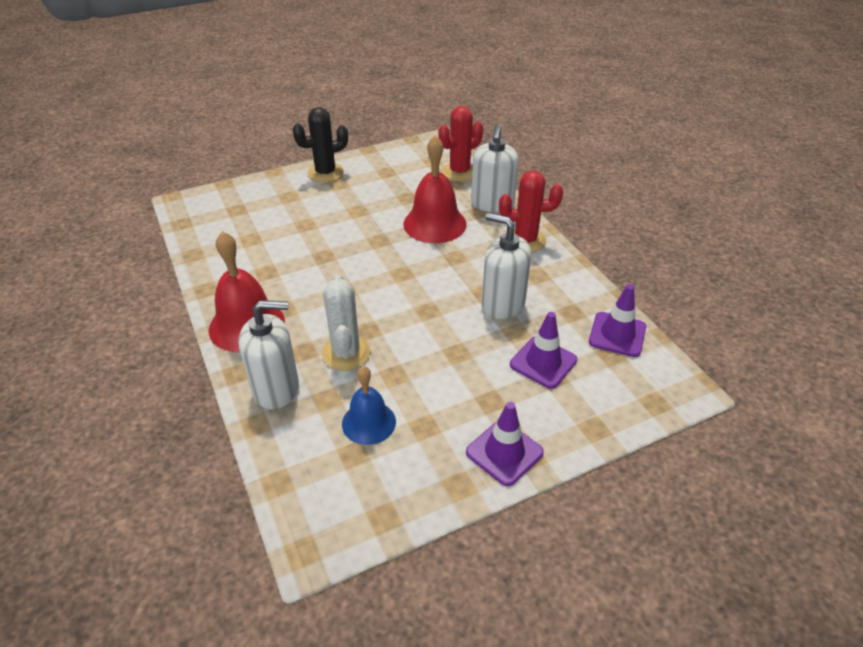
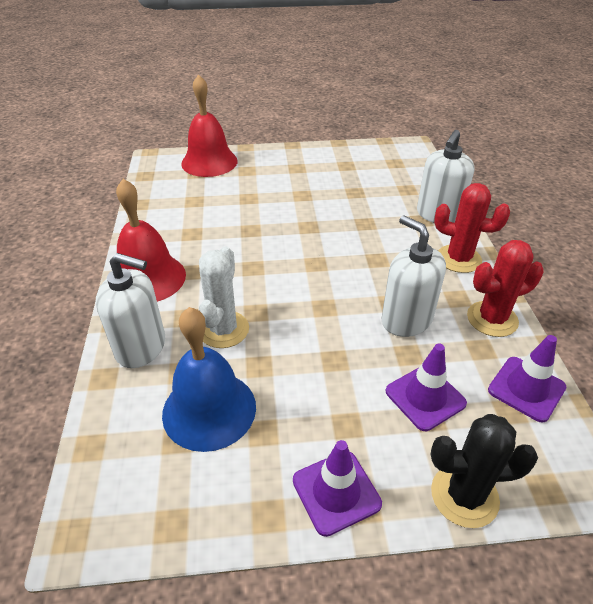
camera: 20 degrees right, 0 degrees up
(325, 173) = (290, 156): black cactus -> black cactus (464, 496)
(369, 422) = (209, 409): blue bell -> blue bell, size x1.59
(434, 224) = (371, 222): red bell -> red bell (209, 162)
(459, 172) = (418, 178): red cactus -> red cactus (492, 319)

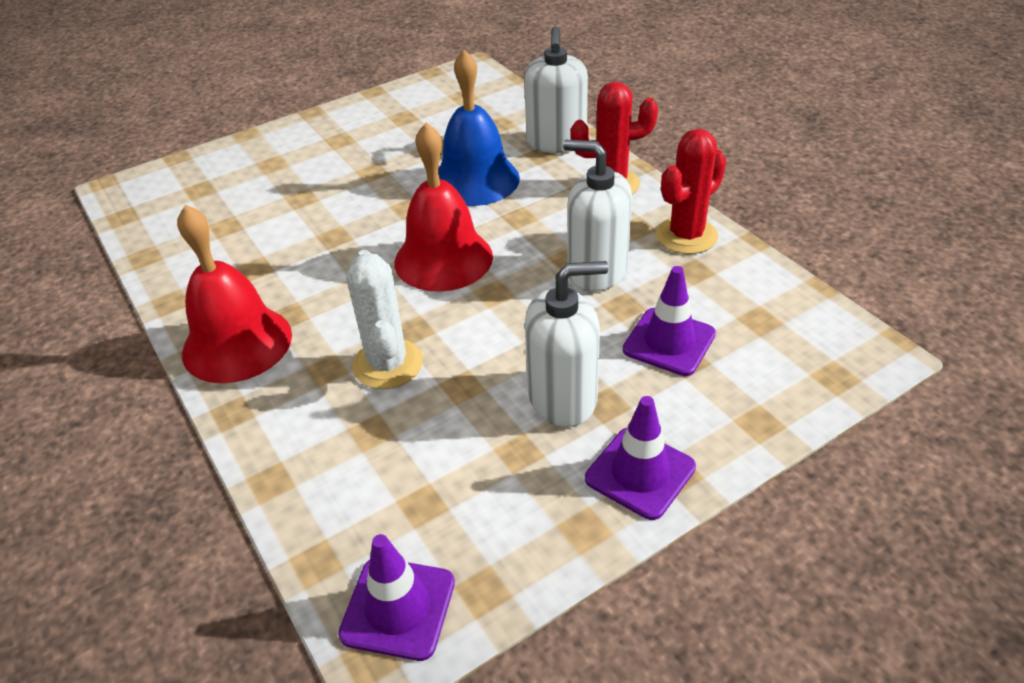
camera: 25 degrees left, 0 degrees up
(141, 347) = (294, 426): white soap dispenser -> white soap dispenser (563, 398)
(209, 162) = (208, 169): red bell -> red bell (443, 259)
(209, 409) = (437, 457): blue bell -> blue bell (475, 180)
(464, 496) = (767, 417): black cactus -> none
(526, 389) = (762, 292): purple traffic cone -> purple traffic cone (398, 608)

